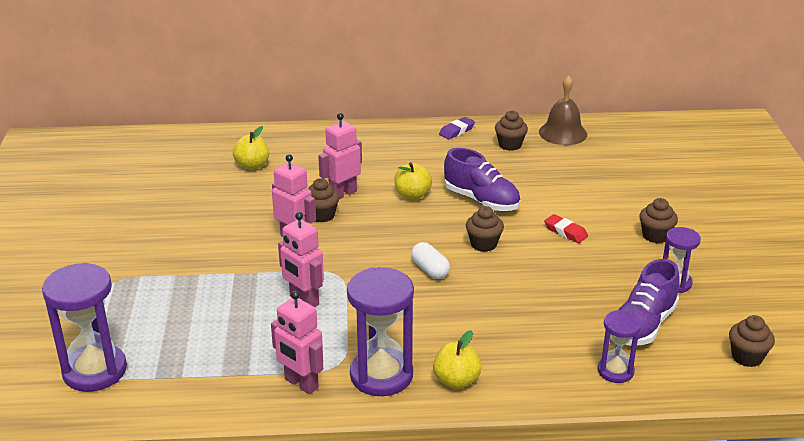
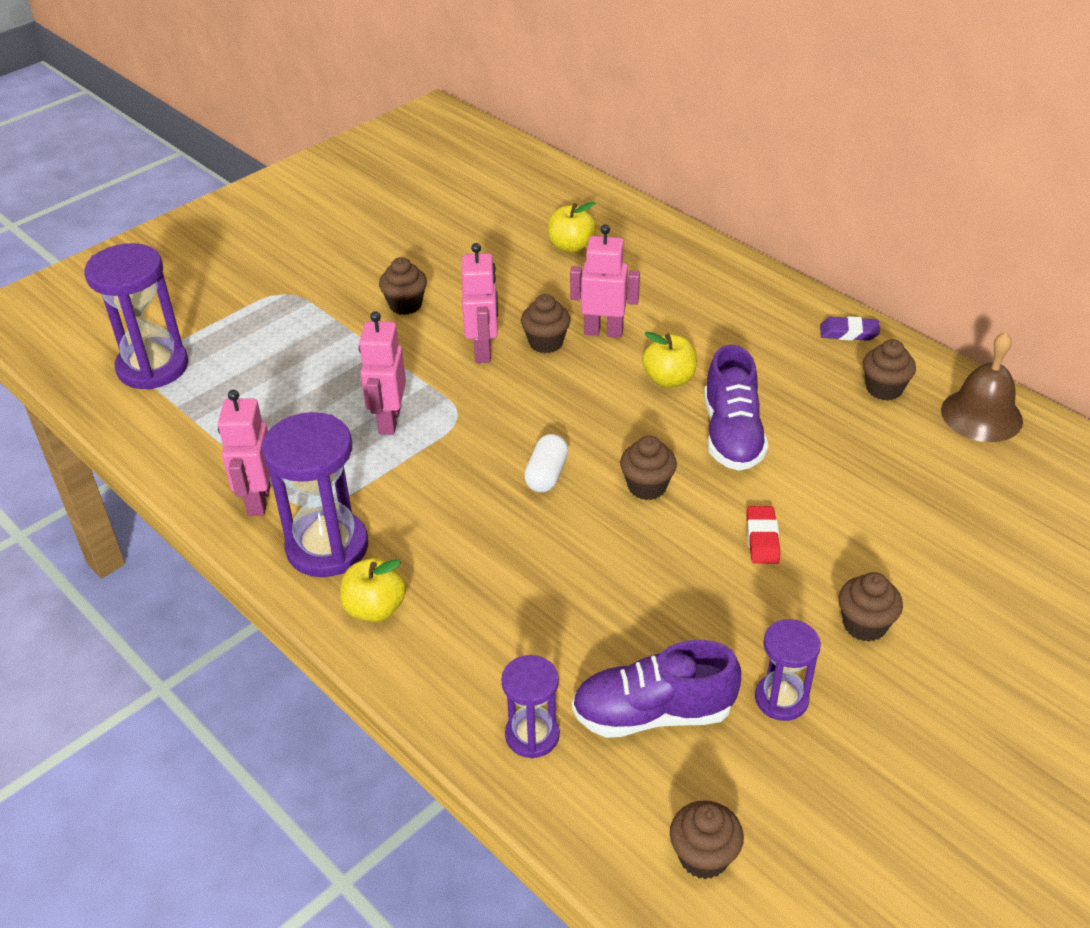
camera: 50 degrees right, 10 degrees up
(206, 243) = (405, 305): none -> brown cupcake

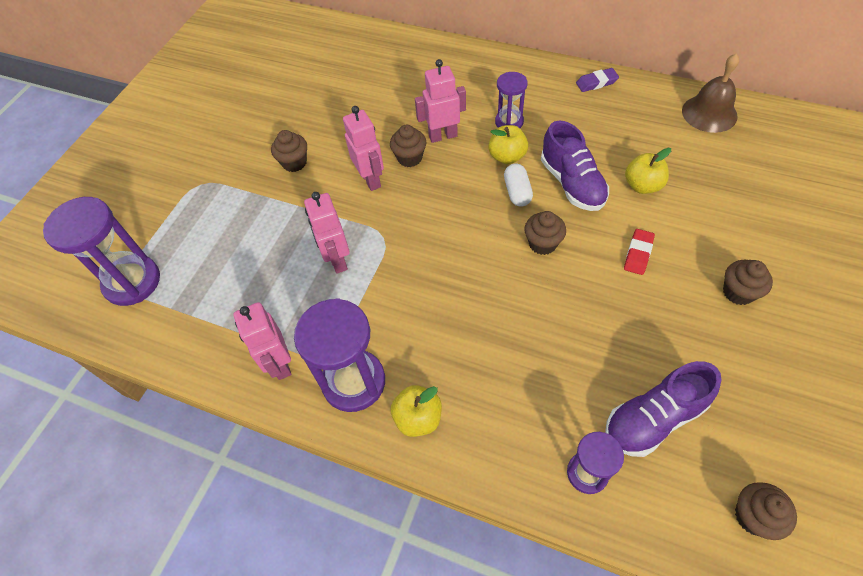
camera: 20 degrees left, 15 degrees up
(546, 474) = (471, 260): white capsule -> white capsule (517, 192)
(571, 246) = (382, 79): yellow apple -> yellow apple (642, 185)
(762, 539) = (638, 254): red eraser -> red eraser turned 45 degrees clockwise
(781, 699) = (724, 370): purple hourglass -> purple hourglass (509, 122)
(884, 389) = (642, 115): brown cupcake -> none

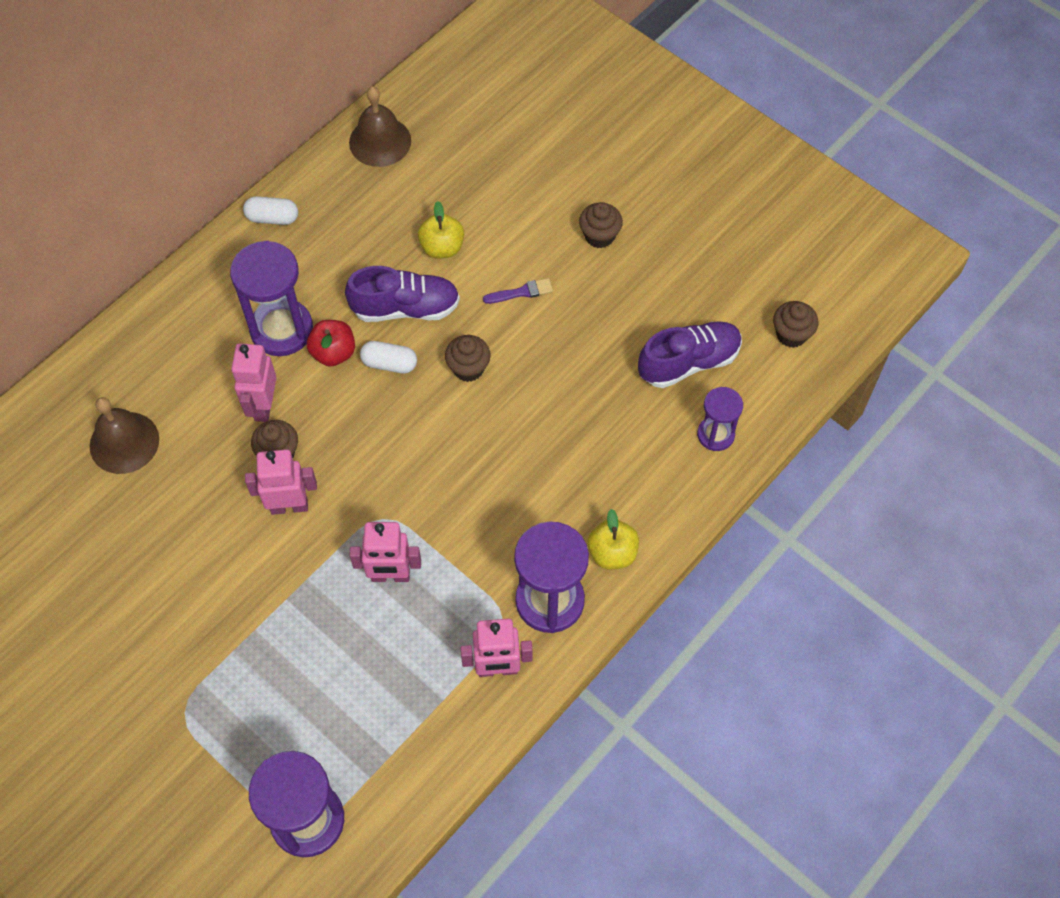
camera: 75 degrees left, 5 degrees up
(294, 163) = (212, 586): brown cupcake -> none
(381, 81) = (124, 442): none -> brown bell
(507, 156) = (333, 353): yellow apple -> red apple
(509, 122) = (281, 329): purple hourglass -> purple hourglass, size x1.74
(596, 83) = (272, 218): purple eraser -> white capsule
(638, 254) = (521, 292): red eraser -> purple brush
(653, 418) = (689, 362): purple shoe -> purple shoe turned 105 degrees counterclockwise

